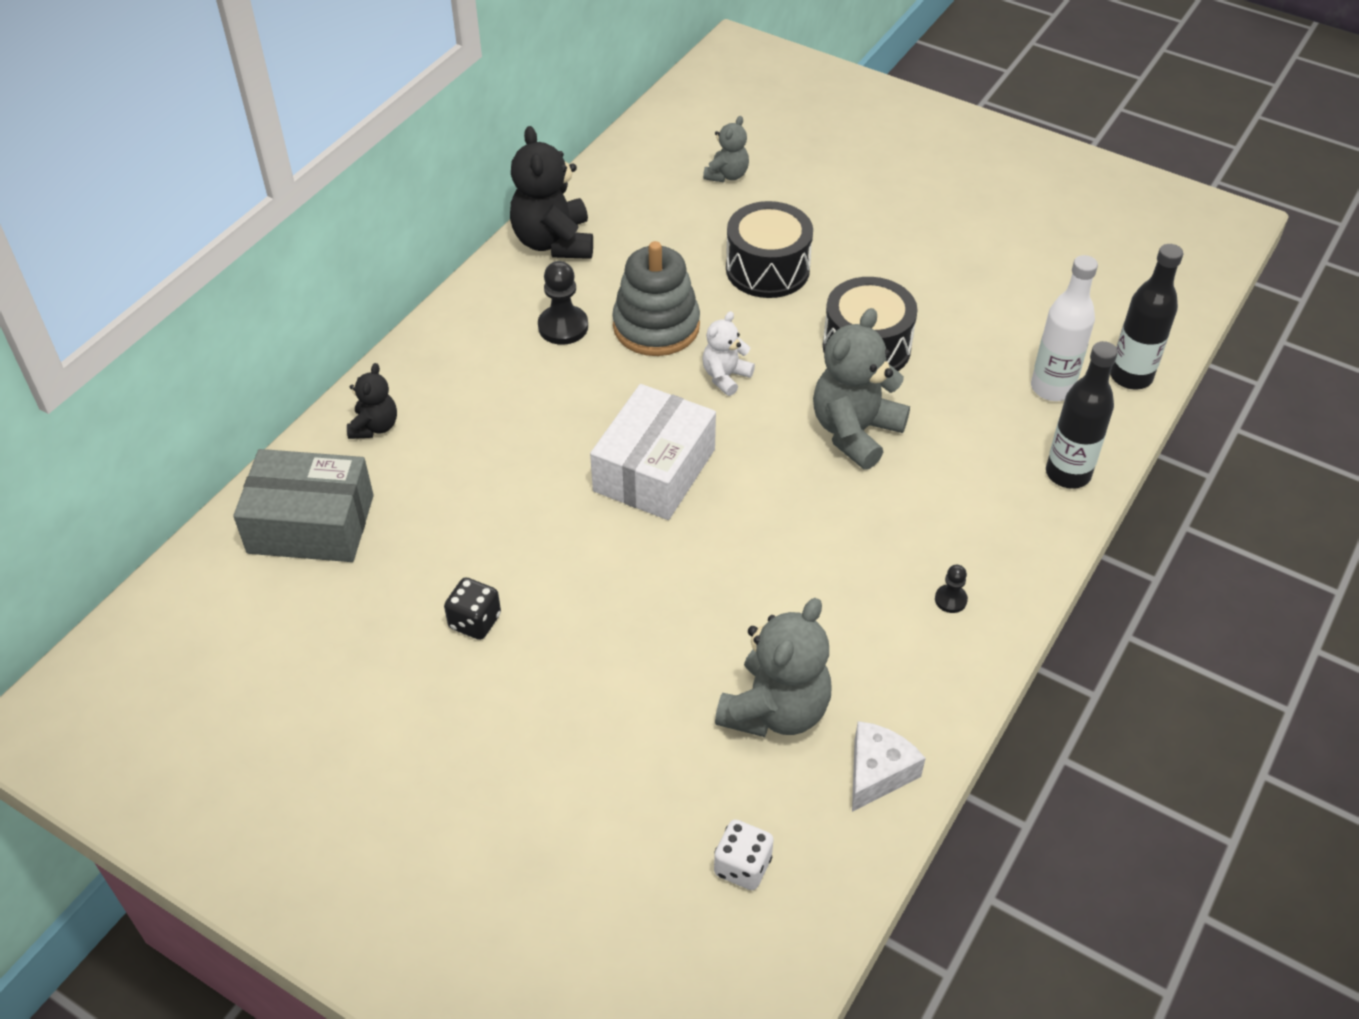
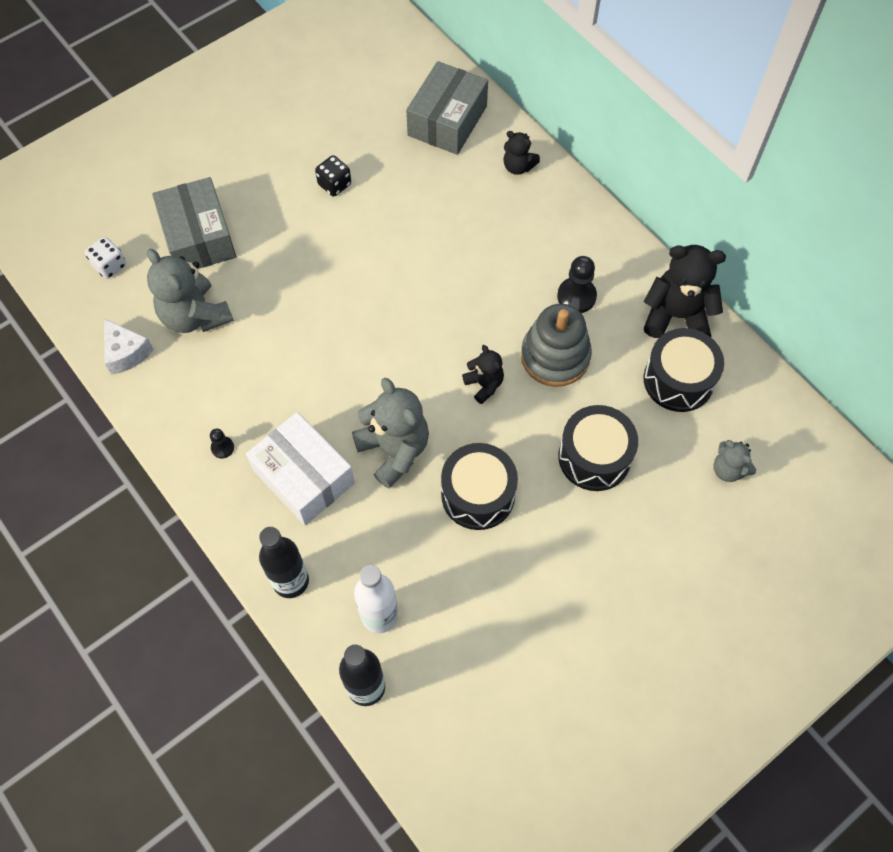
camera: 110 degrees right, 15 degrees up
(638, 226) = (678, 380): none -> black drum
(638, 762) = (198, 237): none -> grey box
(654, 470) = (412, 311): white box -> white box (304, 477)
(725, 377) = (484, 384): white teddy bear -> black teddy bear

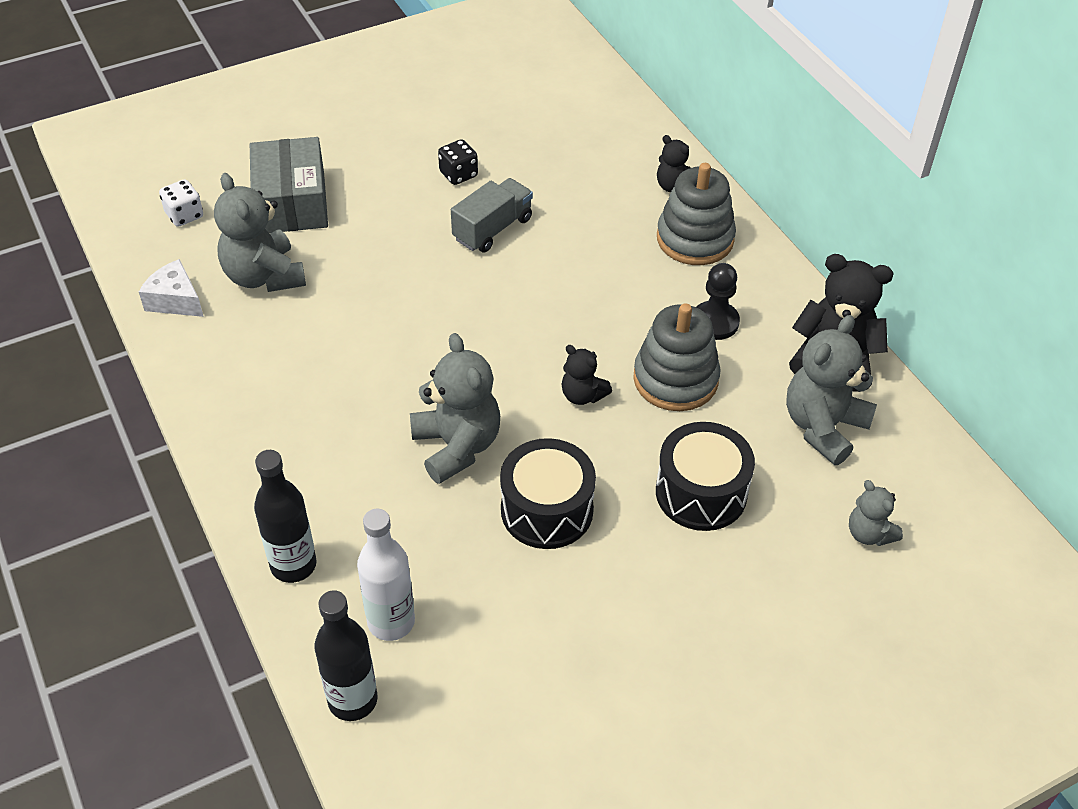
camera: 10 degrees right, 15 degrees down
(126, 353) = (175, 300): white cheese -> white cheese turned 150 degrees clockwise
(222, 447) = (255, 411): black pawn -> none
(304, 477) = (341, 457): white box -> none
(376, 236) = (492, 229): none -> grey truck
(447, 121) = (602, 132): grey box -> none
(484, 384) = (582, 395): black teddy bear -> black teddy bear turned 150 degrees clockwise
(545, 217) = (695, 239): none -> grey stacking toy
(678, 380) = (823, 427): black drum -> grey teddy bear

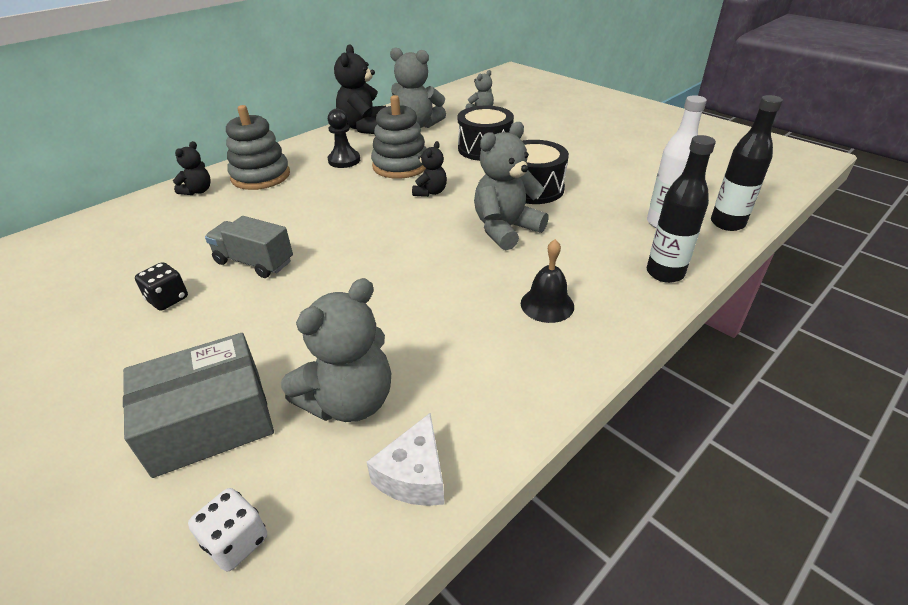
camera: 105 degrees left, 10 degrees down
(302, 436) = (547, 304): none -> black bell

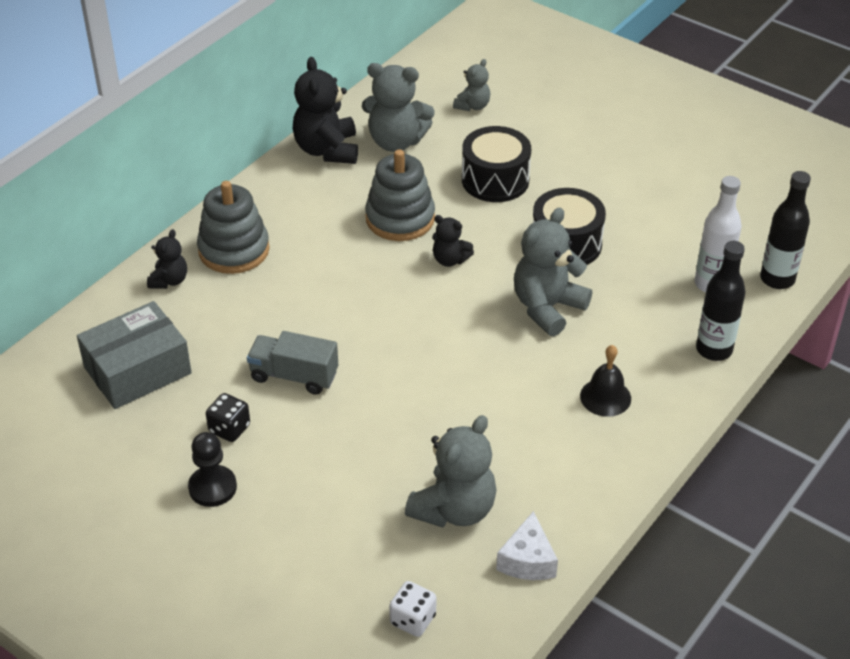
camera: 10 degrees left, 5 degrees up
(209, 421) = (342, 539): grey box -> grey box (138, 370)
(344, 160) = (326, 214): black pawn -> black pawn (212, 487)
(430, 192) = (450, 260): black teddy bear -> black teddy bear turned 105 degrees clockwise

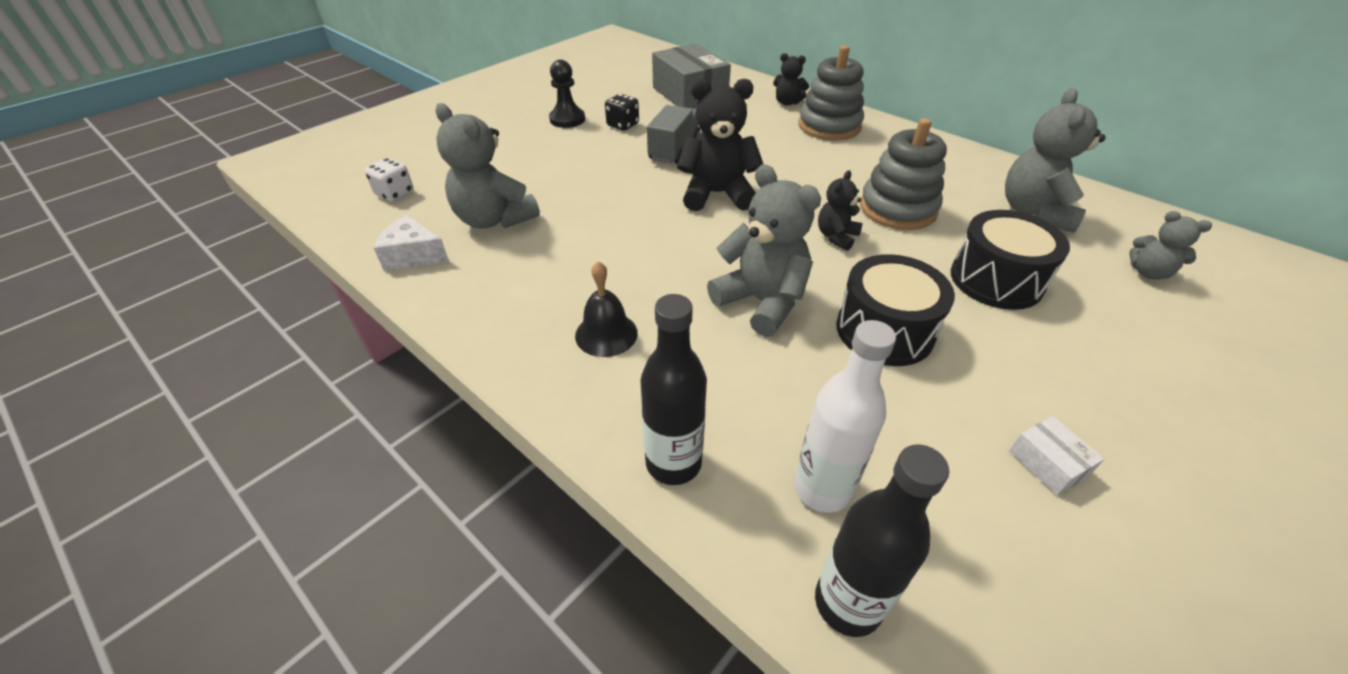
camera: 95 degrees right, 0 degrees up
(327, 150) = (995, 171): black teddy bear -> black teddy bear (717, 194)
(665, 192) = (1047, 463): none -> white box

